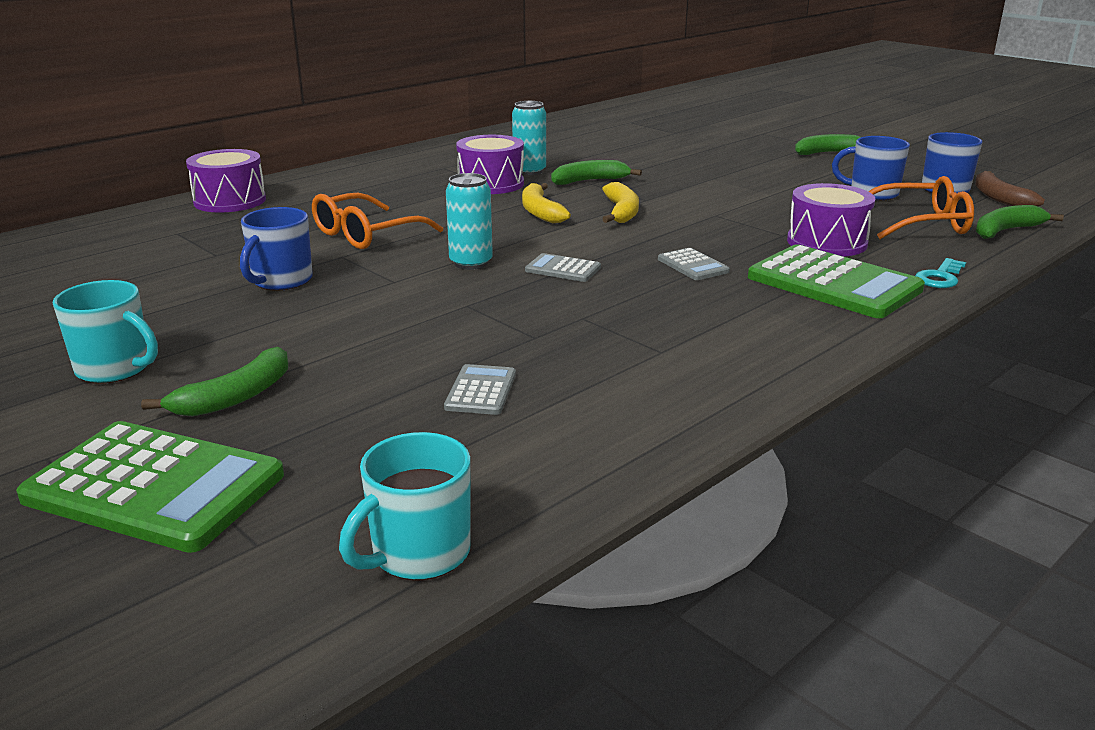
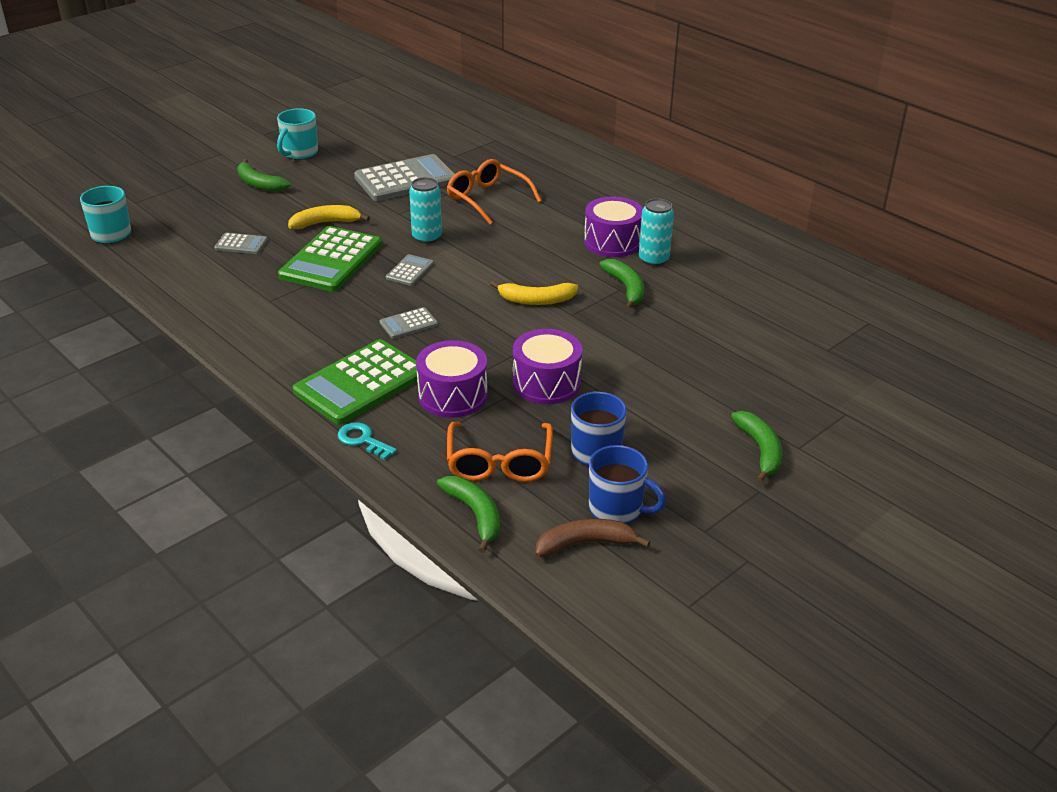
camera: 90 degrees right, 10 degrees up
(154, 487) = (186, 177): green calculator -> green calculator (331, 260)
(230, 201) = (561, 147): purple drum -> purple drum (546, 383)
(281, 281) = (405, 179): blue mug -> grey calculator
(540, 212) = (536, 264): yellow banana -> yellow banana (325, 223)

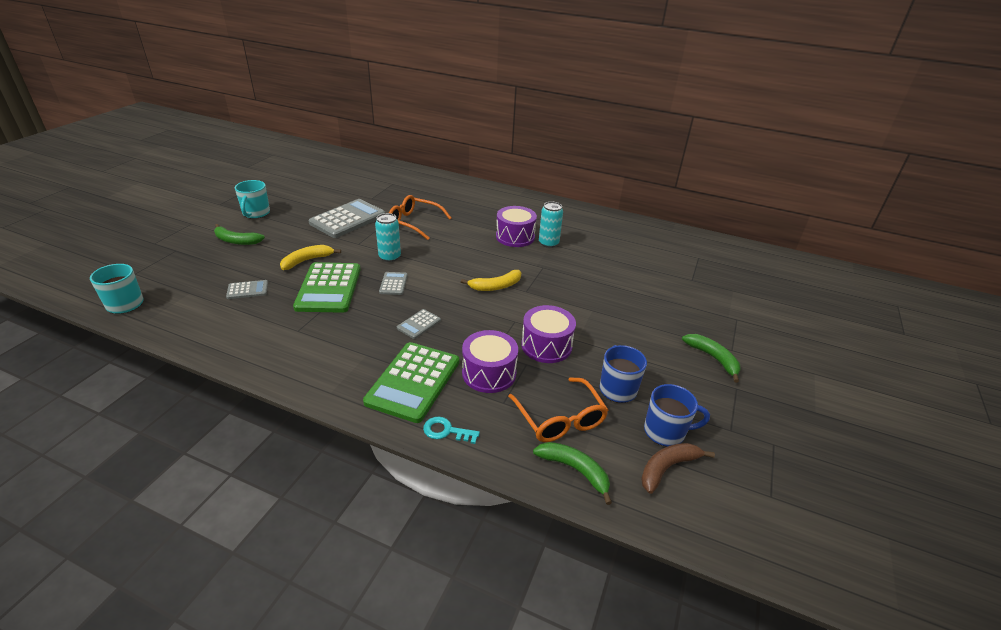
camera: 25 degrees left, 0 degrees up
(626, 288) = (546, 265): green banana -> none

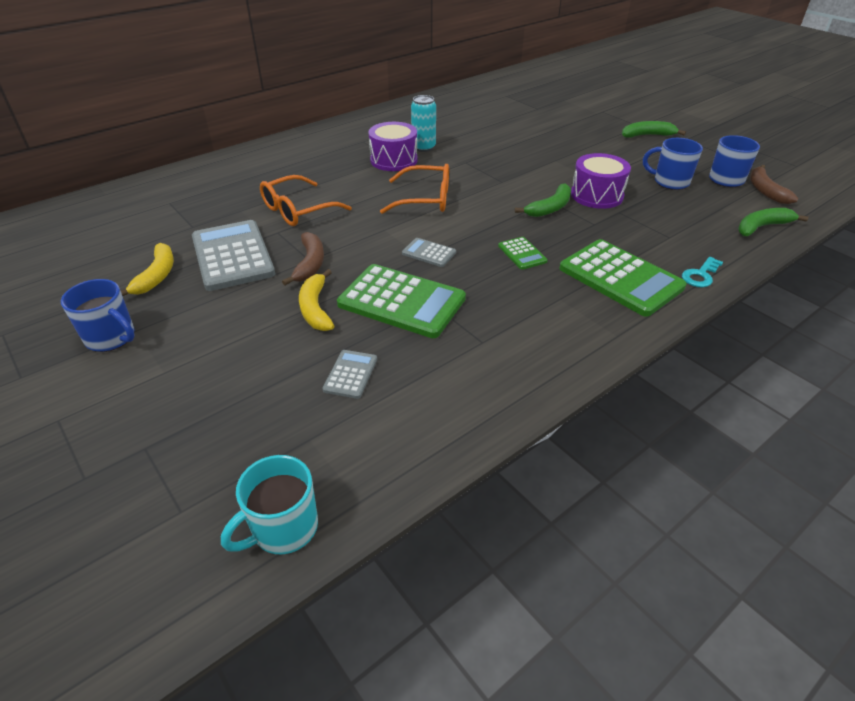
camera: 60 degrees left, 5 degrees up
(236, 241) = (186, 370): green banana -> green banana (550, 208)
(256, 213) = (111, 338): turquoise mug -> blue mug
(354, 245) = (310, 264): none -> brown banana
(389, 257) = (365, 243): turquoise can -> none
(419, 324) = (522, 254): grey calculator -> green calculator
(489, 373) = (625, 233): purple drum -> none
(496, 286) = (482, 194): yellow banana -> yellow banana (157, 276)
(560, 419) = (699, 216): orange glasses -> orange glasses (425, 199)

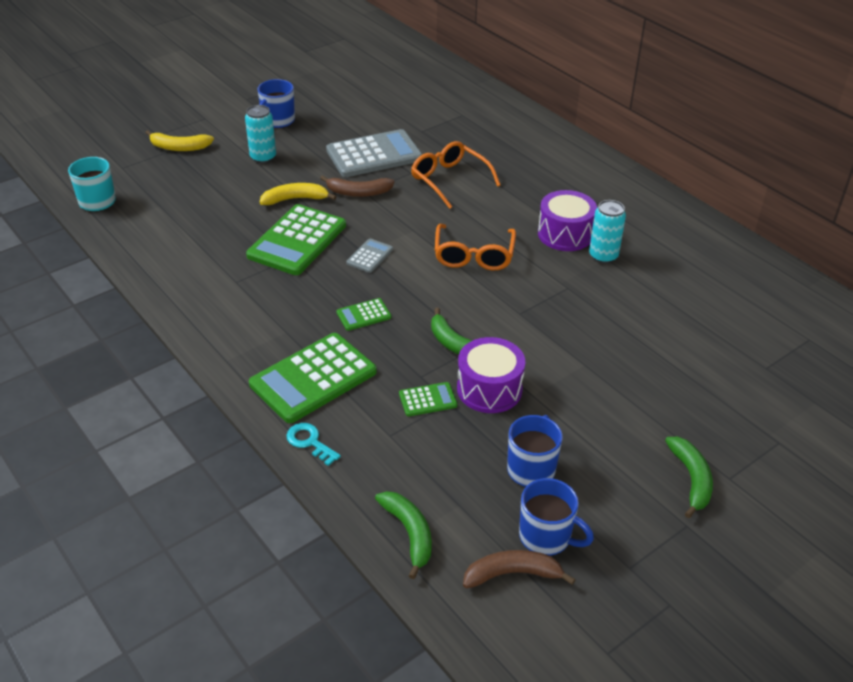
camera: 90 degrees right, 0 degrees up
(157, 276) = (349, 126): yellow banana -> yellow banana (179, 147)
(207, 344) = (263, 157): none -> turquoise can
(350, 374) = (215, 218): grey calculator -> none
(621, 220) = (428, 400): none -> green calculator

